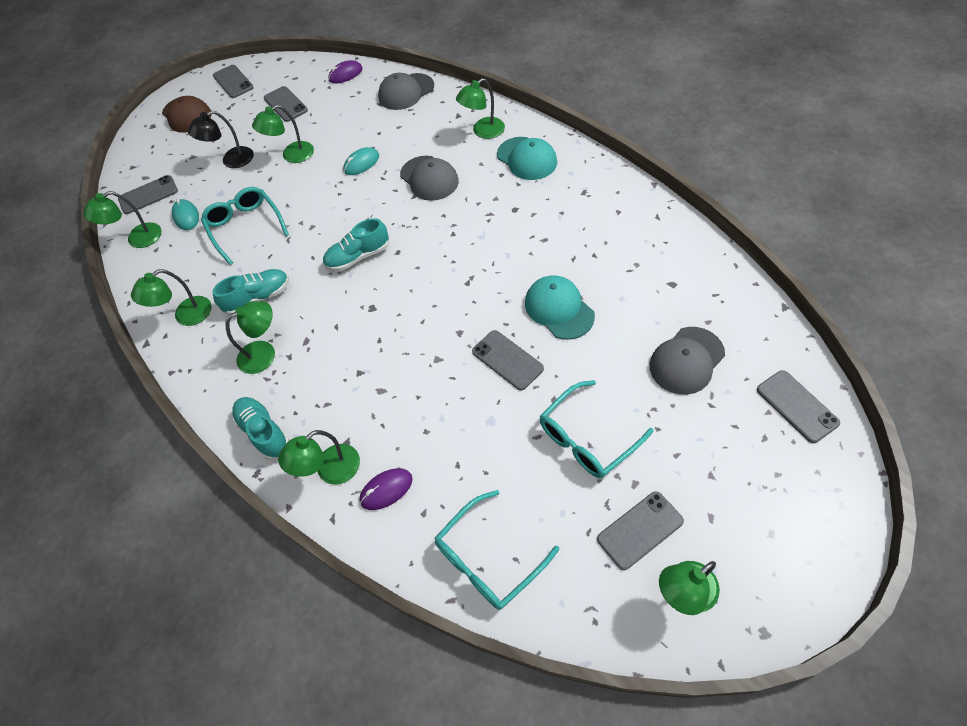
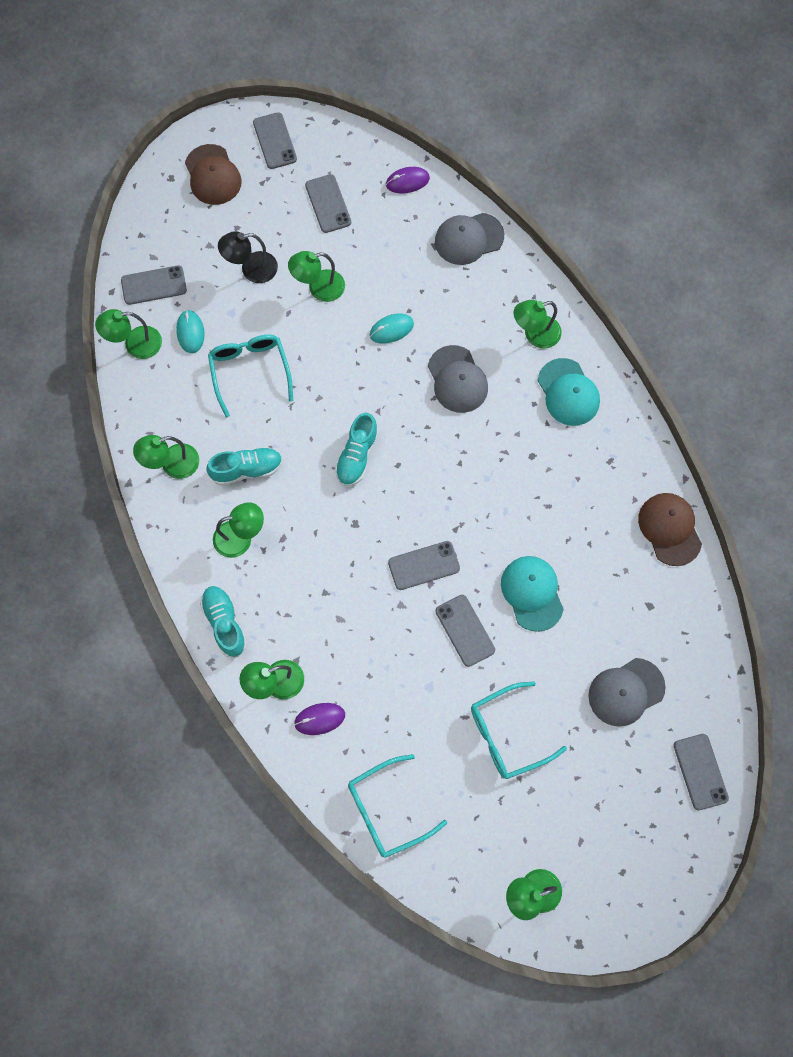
camera: 10 degrees right, 15 degrees up
(358, 257) = (357, 456): turquoise shoe -> turquoise shoe turned 60 degrees counterclockwise
(640, 530) = (518, 831): grey phone -> grey phone (424, 565)
(659, 222) = (669, 529): none -> brown cap

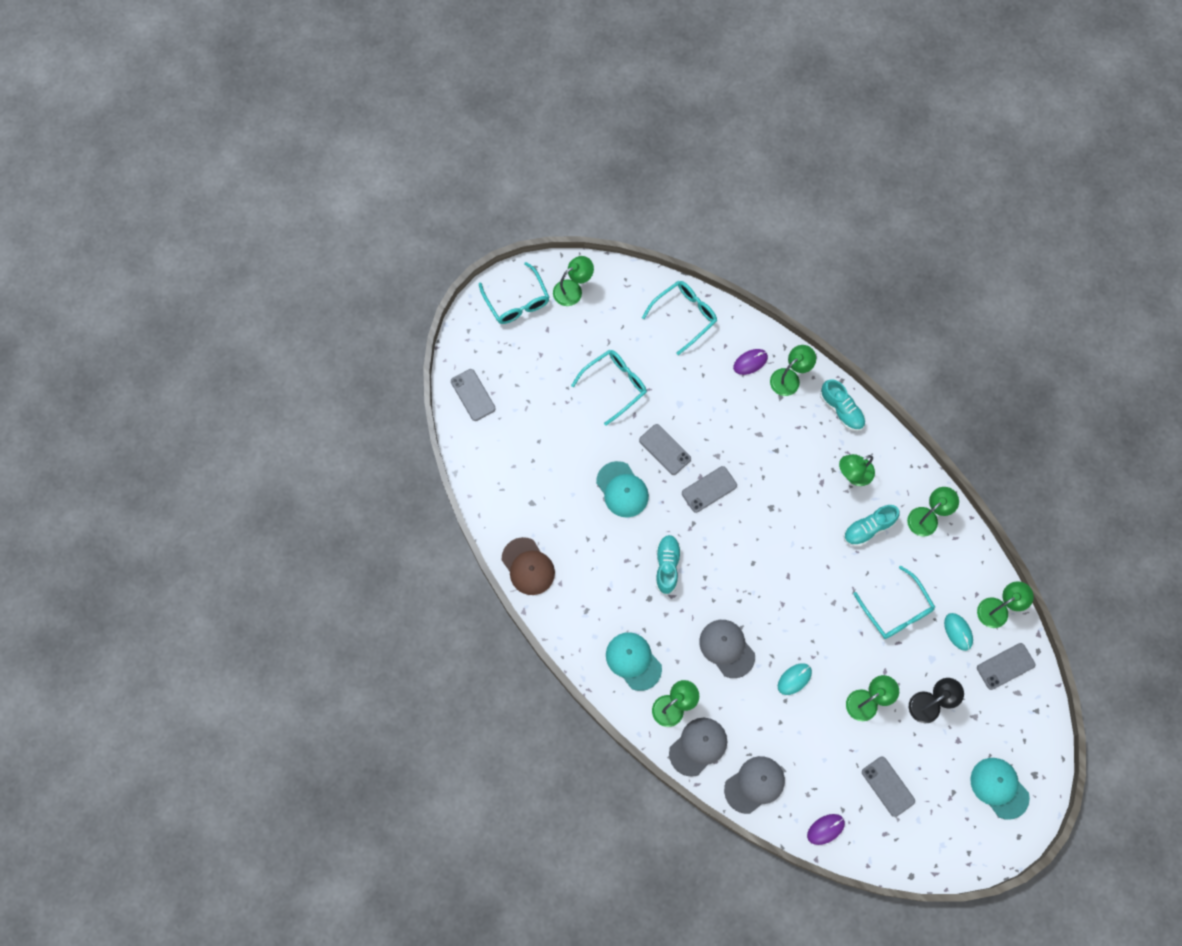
camera: 165 degrees right, 0 degrees up
(213, 175) = (999, 788): brown cap -> turquoise cap
(274, 141) = (958, 839): grey phone -> none
(357, 456) = (787, 562): turquoise shoe -> turquoise shoe (667, 566)
(614, 897) = (517, 301): none -> turquoise glasses
(626, 692) = (536, 436): grey cap -> grey cap (698, 746)

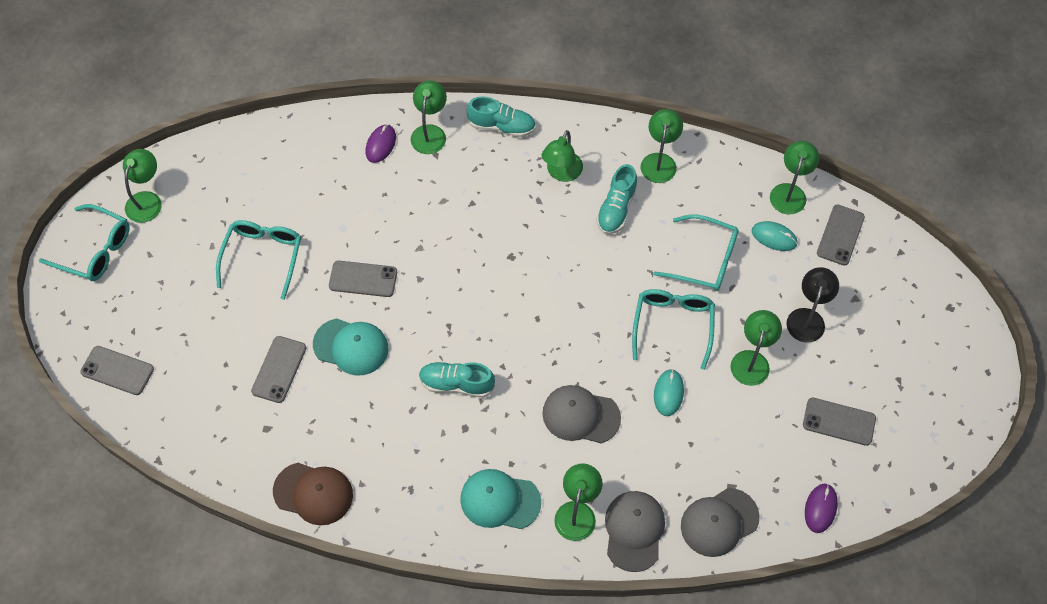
camera: 40 degrees left, 10 degrees down
(667, 566) = (456, 384): turquoise shoe -> turquoise shoe turned 45 degrees counterclockwise
(684, 316) = (282, 148): turquoise glasses -> turquoise glasses (673, 325)
(709, 489) = (437, 283): grey phone -> grey phone (279, 369)
(754, 784) = (719, 522): grey cap -> grey cap turned 135 degrees counterclockwise
(999, 788) = (932, 343): turquoise cap -> none

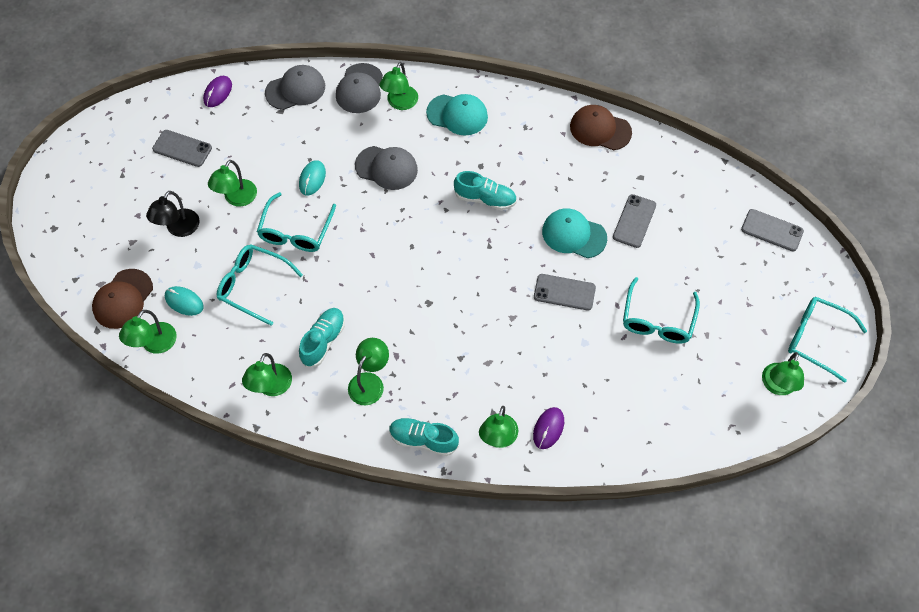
camera: 175 degrees left, 0 degrees up
(840, 235) = (123, 299): grey phone -> brown cap

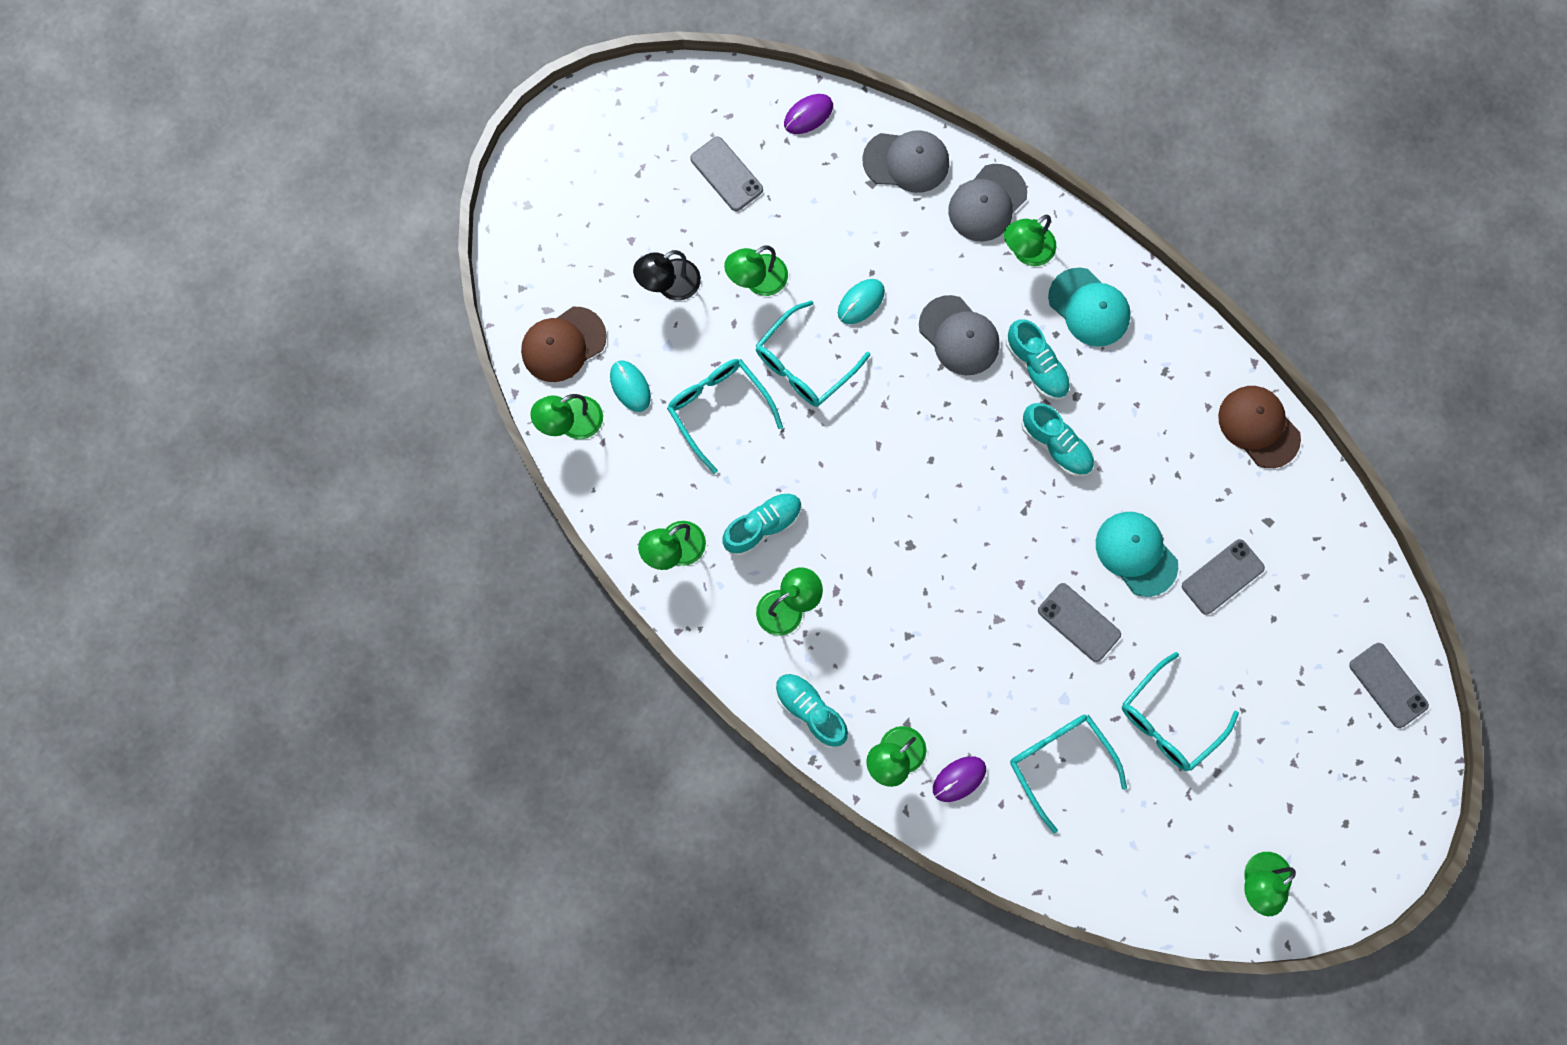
camera: 30 degrees right, 15 degrees up
(445, 161) = (1036, 366): none -> turquoise shoe
(816, 339) = (1347, 853): turquoise glasses -> turquoise glasses (1060, 763)

